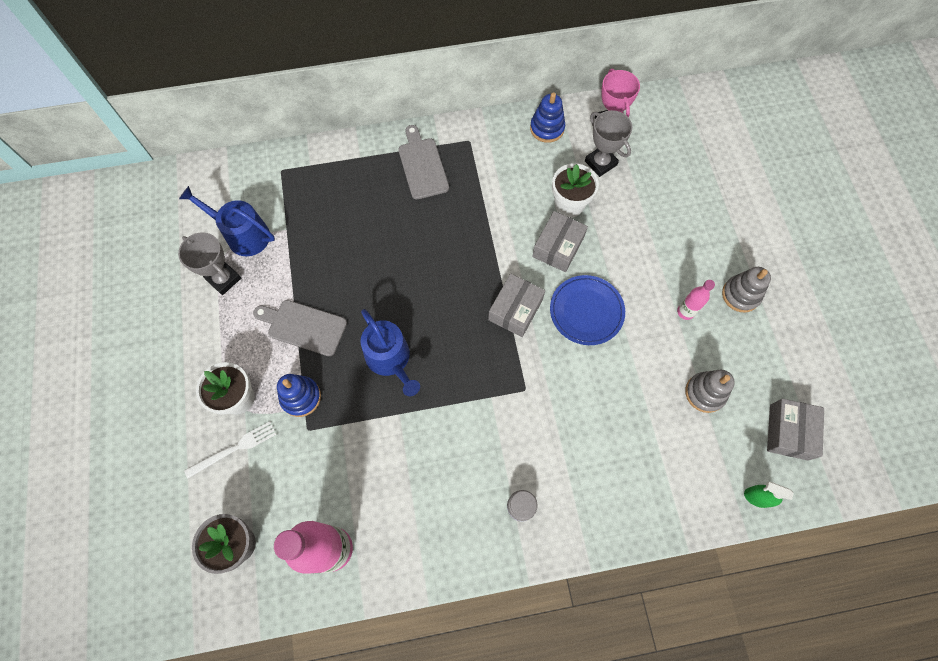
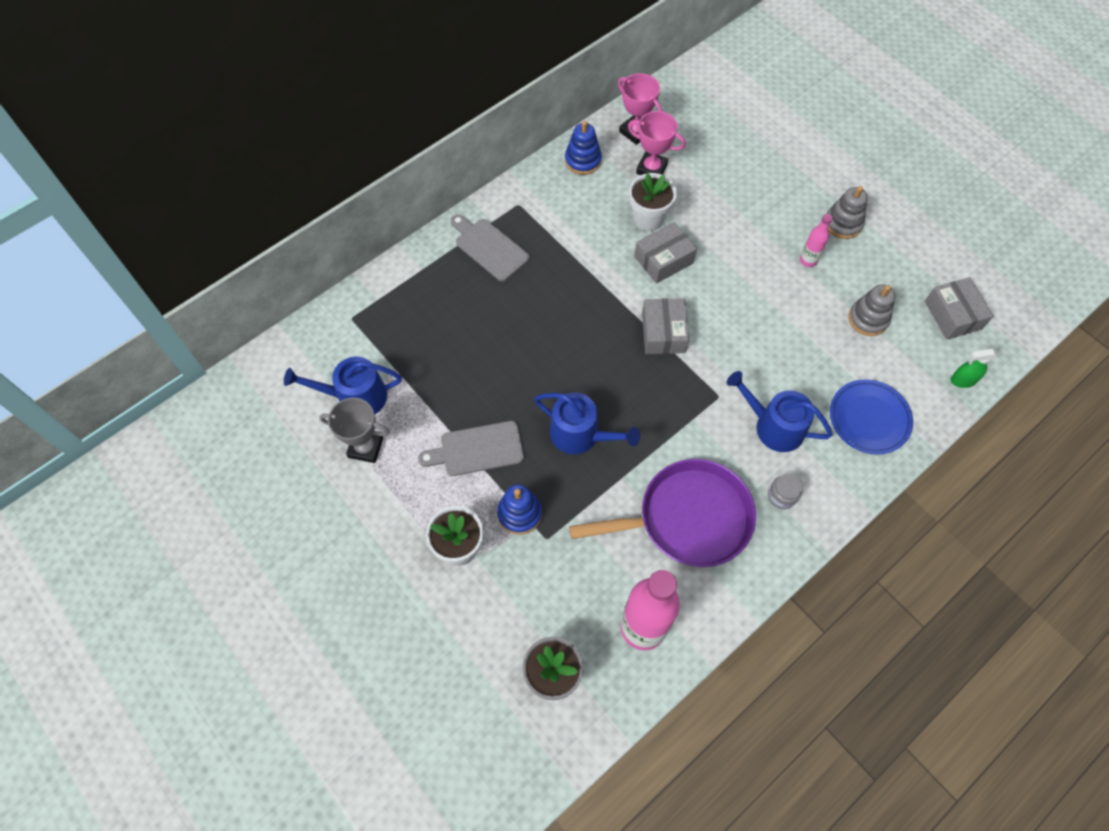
camera: 30 degrees left, 5 degrees down
(234, 448) = (488, 594): white fork -> none
(429, 479) = (687, 518): none -> purple pan
(555, 442) = (773, 426): none -> blue watering can
(558, 247) = (663, 260): grey box -> grey box turned 60 degrees clockwise
(586, 311) = (725, 302): blue plate -> blue plate (869, 418)
(600, 163) = (651, 169): grey trophy -> pink trophy

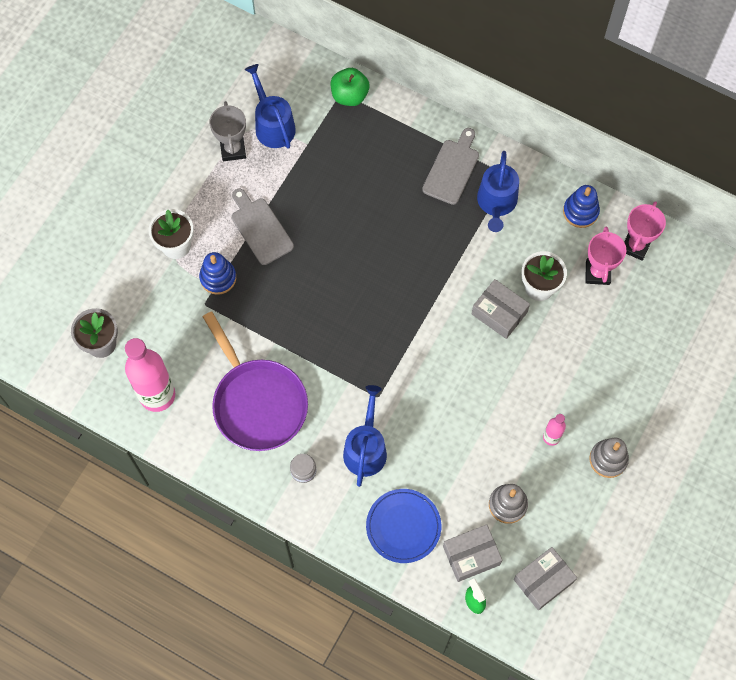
camera: 70 degrees right, 5 degrees up
(358, 311) = (349, 95): none -> green apple
(580, 435) = (301, 300): blue watering can -> blue watering can (496, 203)
(663, 333) = (423, 335): grey box -> grey box (471, 555)

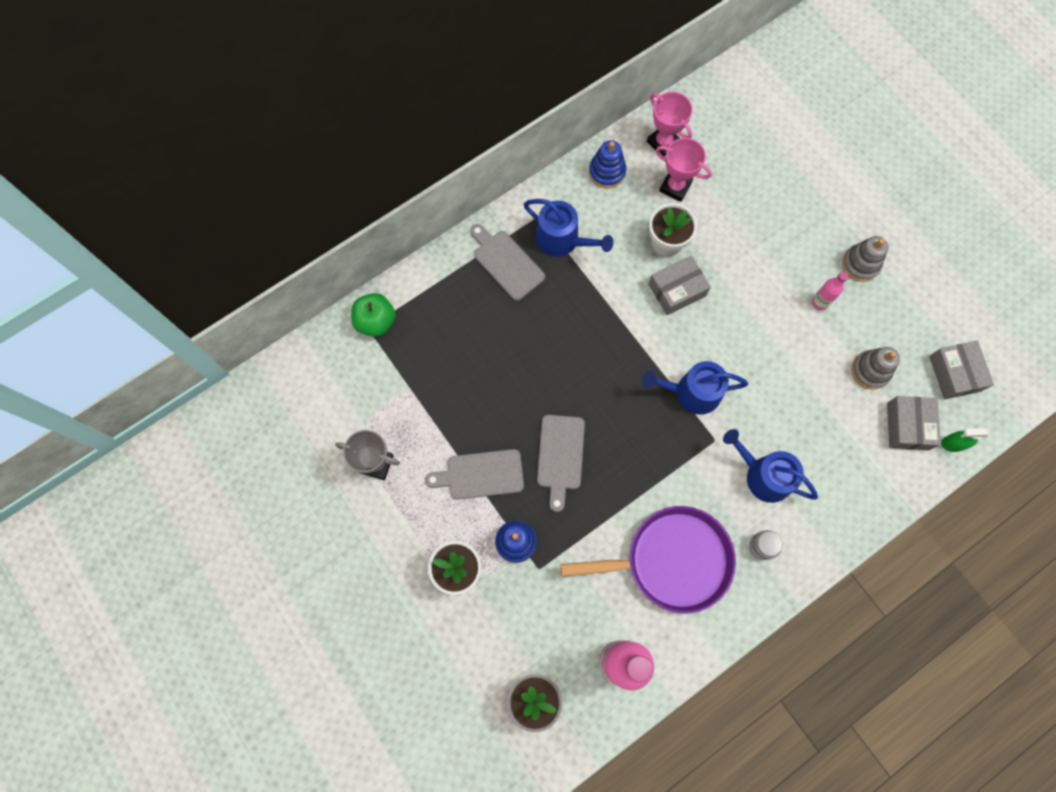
camera: 65 degrees left, 5 degrees up
(273, 125) = (369, 411): blue watering can -> blue watering can (692, 392)
(304, 281) = (560, 456): none -> grey cutting board
(403, 526) = (856, 475): blue plate -> none

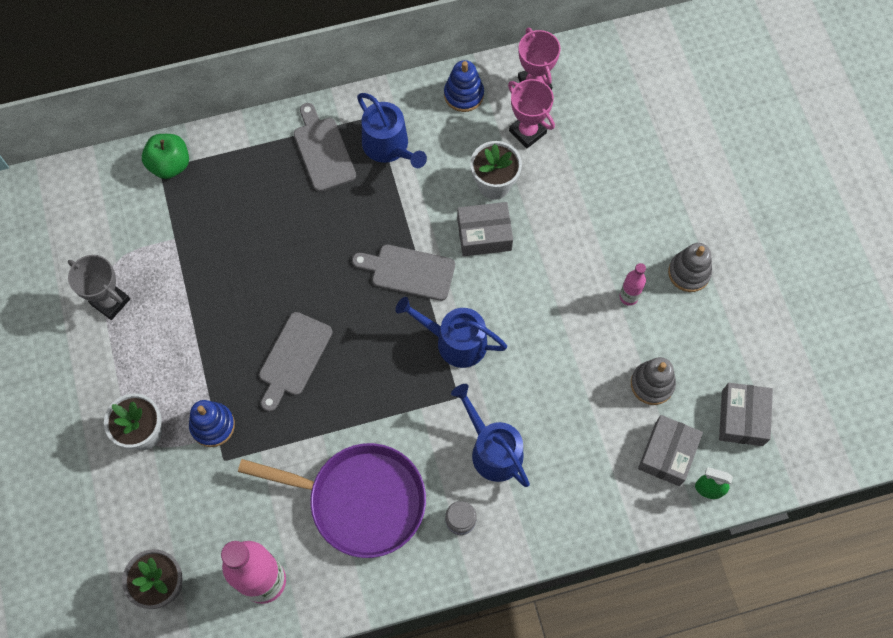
camera: 20 degrees right, 5 degrees down
(480, 475) = (207, 348): grey cutting board -> grey cutting board (408, 272)

